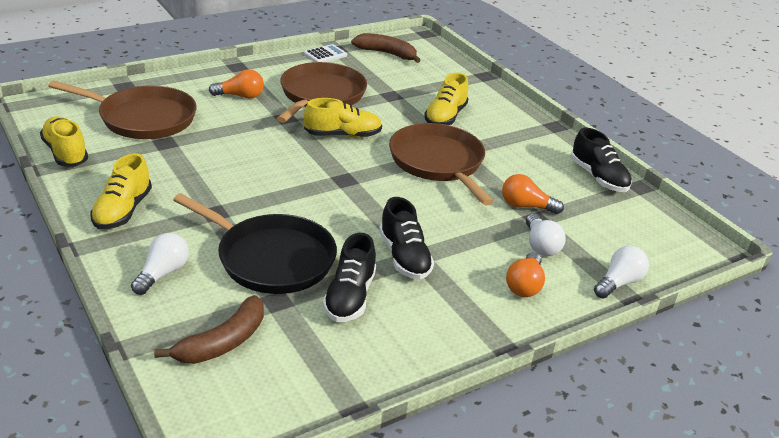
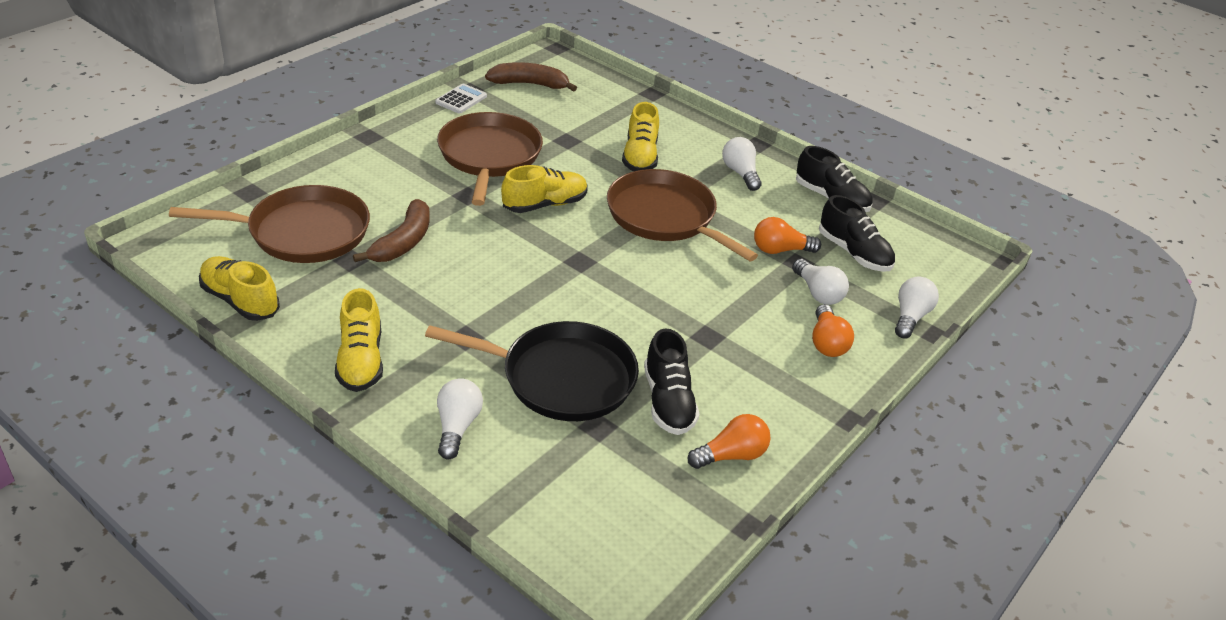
camera: 20 degrees left, 5 degrees up
(223, 342) = (572, 489): brown banana -> brown banana (403, 242)
(240, 96) = (398, 177): orange light bulb -> orange light bulb (731, 455)
(404, 257) = (695, 341): black shoe -> black shoe (854, 253)
(526, 144) = (740, 173): none -> white light bulb

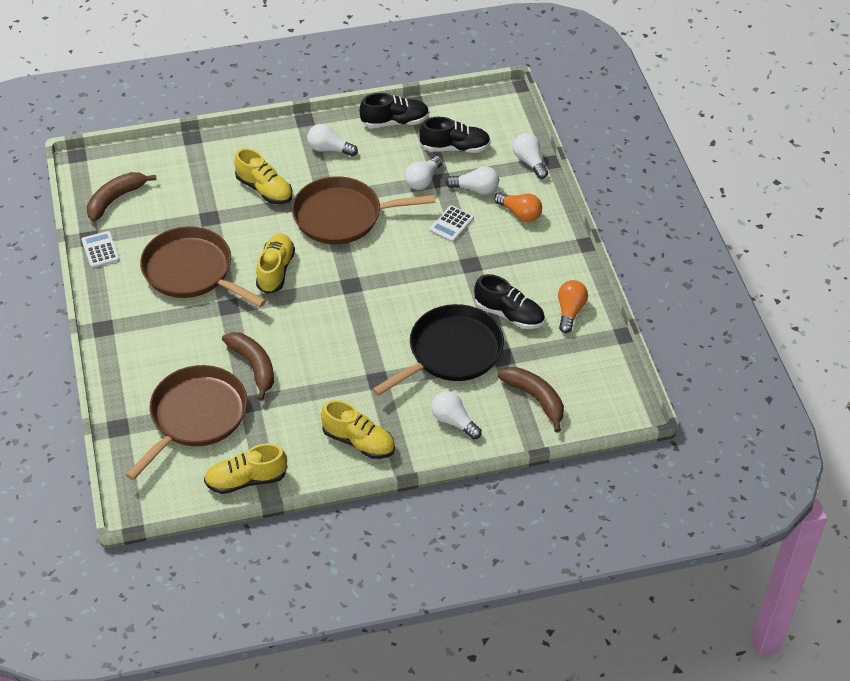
camera: 50 degrees left, 10 degrees up
(559, 487) = (535, 399): none -> brown banana
(746, 296) = (451, 224): none -> white calculator
(780, 250) = (423, 180): orange light bulb -> white light bulb

